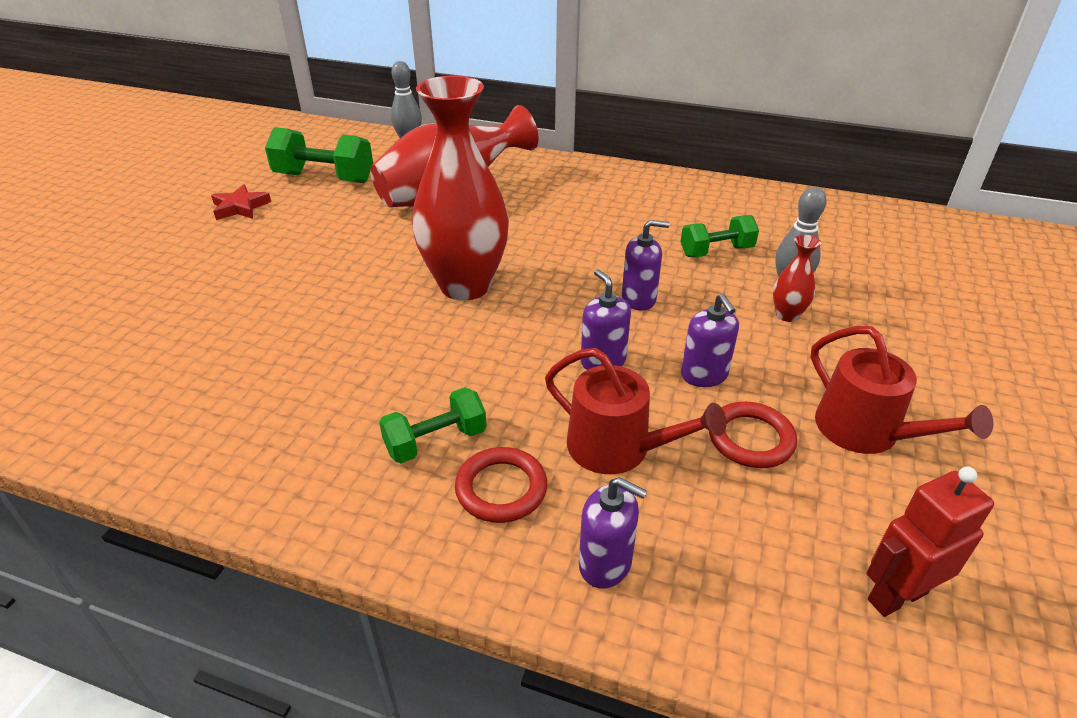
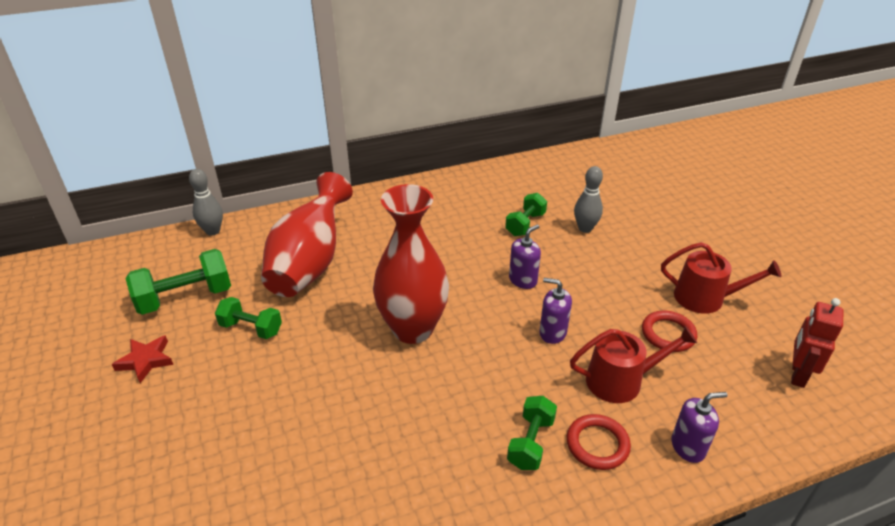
camera: 40 degrees left, 0 degrees up
(338, 221) = (251, 328): none -> green dumbbell
(704, 375) = (609, 310): purple soap dispenser -> none
(787, 315) = (604, 249): red vase -> none

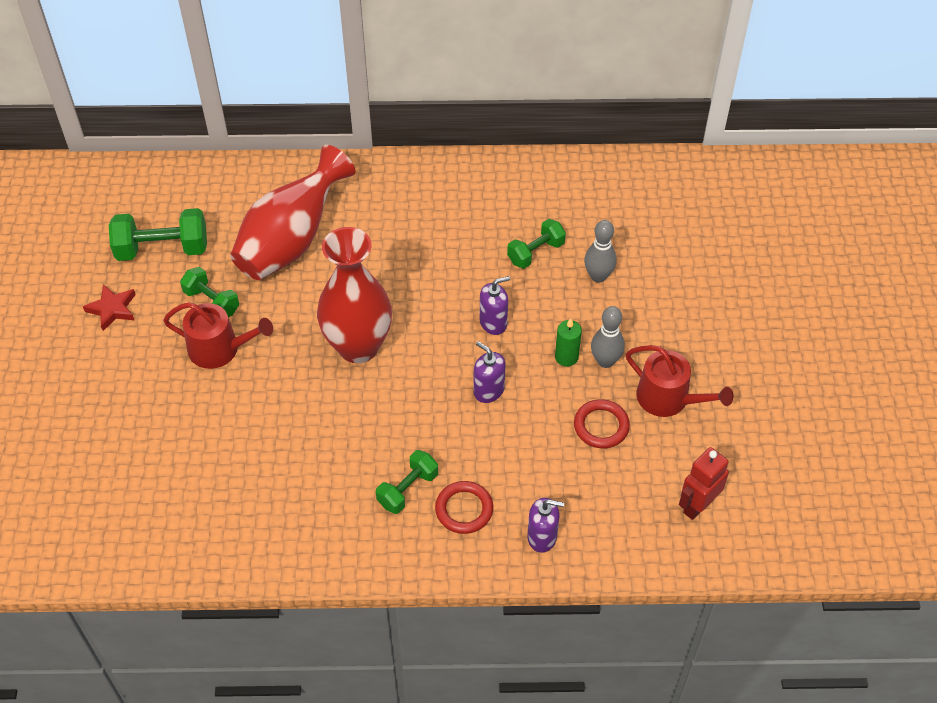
camera: 20 degrees right, 15 degrees up
(212, 231) = (209, 172): grey bowling pin -> grey bowling pin (605, 361)
(601, 289) = (566, 357): none -> green candle
(620, 380) = (523, 458): red watering can -> red watering can (220, 349)

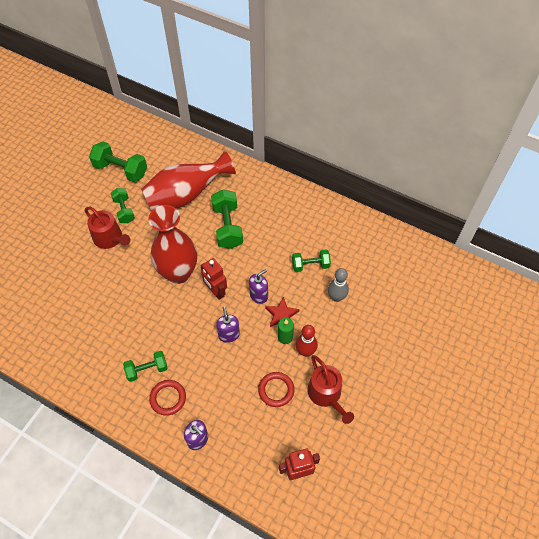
camera: 30 degrees right, 5 degrees up
(112, 309) = (75, 191): red star -> red star (281, 315)
(384, 255) = (227, 227): none -> green dumbbell
(430, 346) = (216, 291): none -> red robot
(493, 322) = (259, 295): purple soap dispenser -> purple soap dispenser turned 45 degrees counterclockwise
(605, 361) = (305, 351): grey bowling pin -> red bowling pin

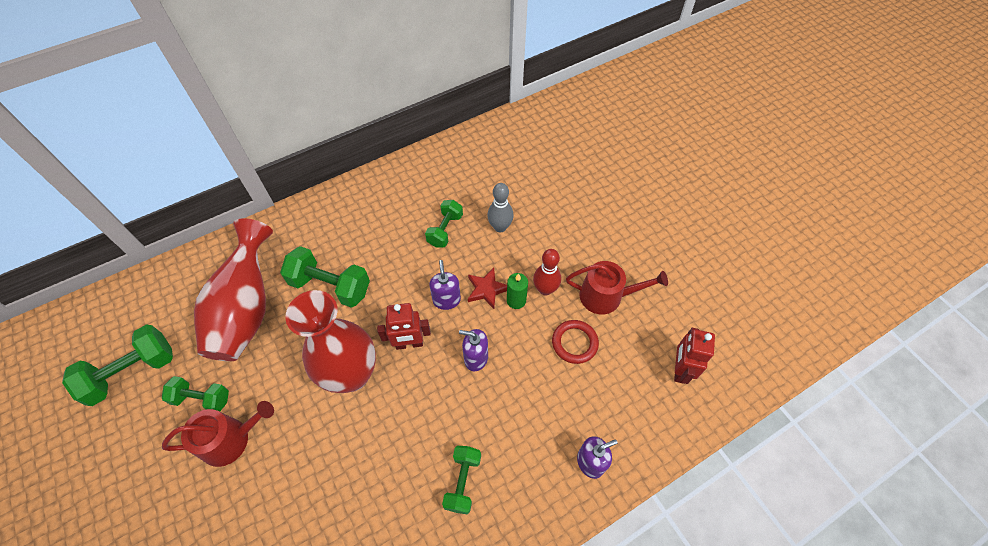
camera: 60 degrees left, 0 degrees up
(168, 398) = (517, 473): red ring -> none

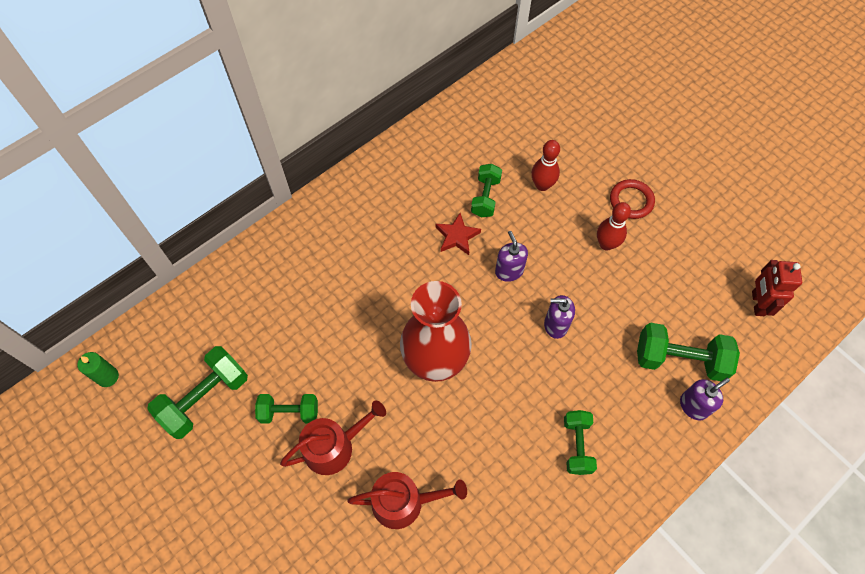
camera: 10 degrees left, 5 degrees up
(247, 310) = (303, 315): red vase -> none
(330, 286) = (383, 276): green dumbbell -> green dumbbell (679, 359)
(409, 344) = (484, 322): red robot -> none
(486, 289) = (547, 254): red star -> red star (457, 236)
(500, 227) = (542, 185): grey bowling pin -> red bowling pin
(516, 300) = (580, 260): green candle -> green candle (108, 377)
(574, 343) = (649, 294): red ring -> red ring (631, 201)
(606, 296) = (669, 241): red watering can -> red watering can (404, 502)

